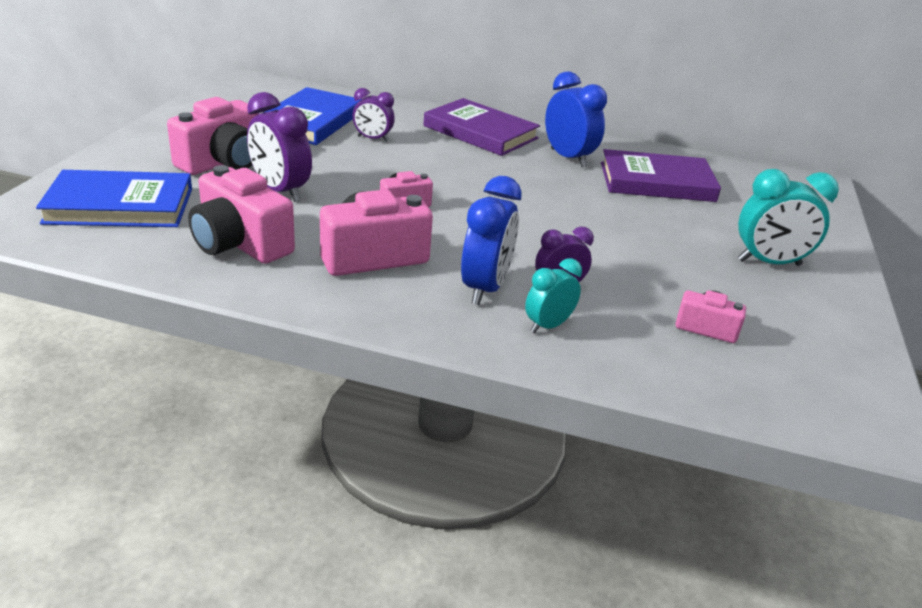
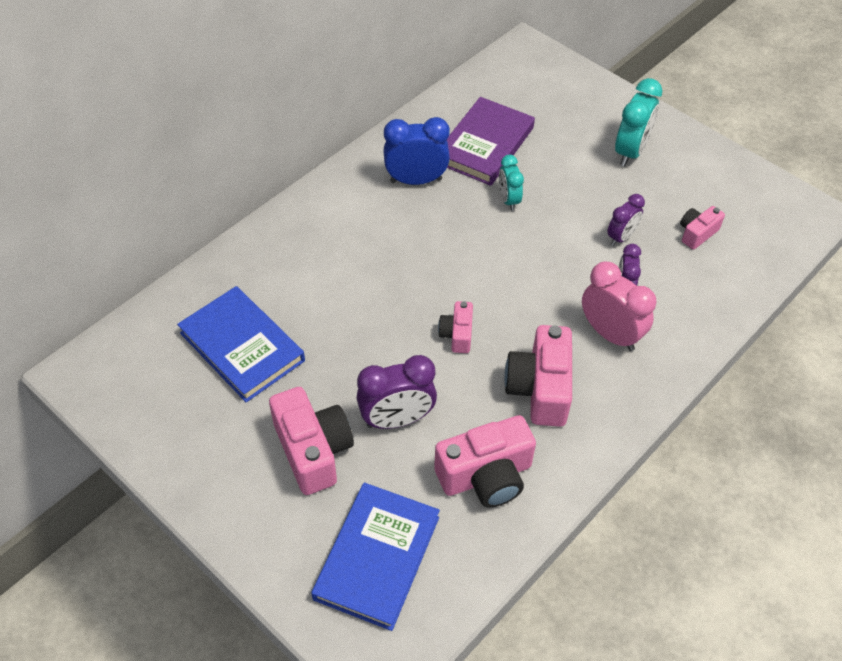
camera: 60 degrees left, 20 degrees up
(373, 139) = (310, 309): purple clock -> purple clock (621, 237)
(480, 132) = (332, 219): purple book -> none
(485, 288) = (610, 334): blue clock -> pink clock
(548, 326) = (669, 318): turquoise clock -> turquoise clock (508, 200)

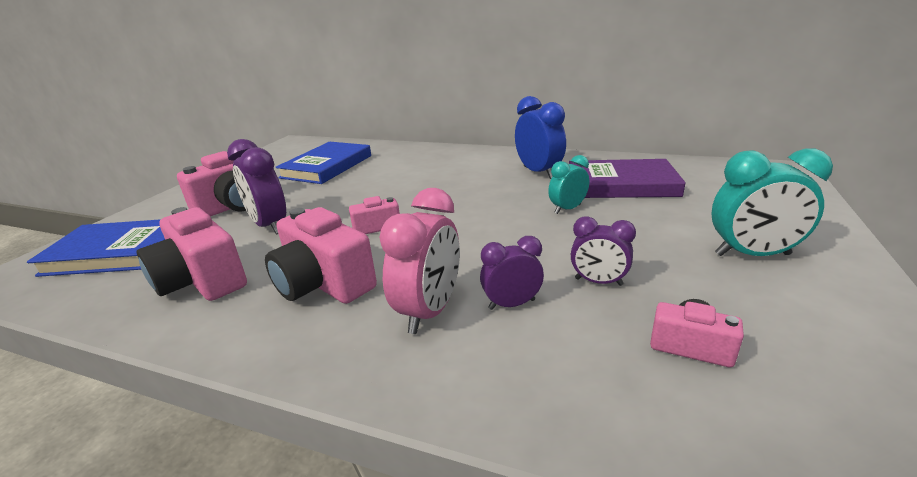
camera: 70 degrees right, 25 degrees down
(540, 389) = (323, 283): pink camera -> pink camera turned 120 degrees counterclockwise

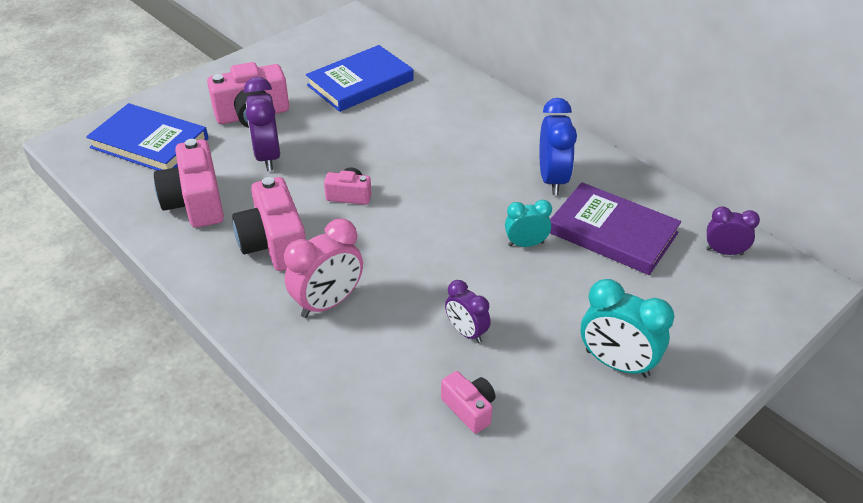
camera: 25 degrees right, 15 degrees up
(511, 304) = (387, 323): purple clock -> purple clock (724, 252)

